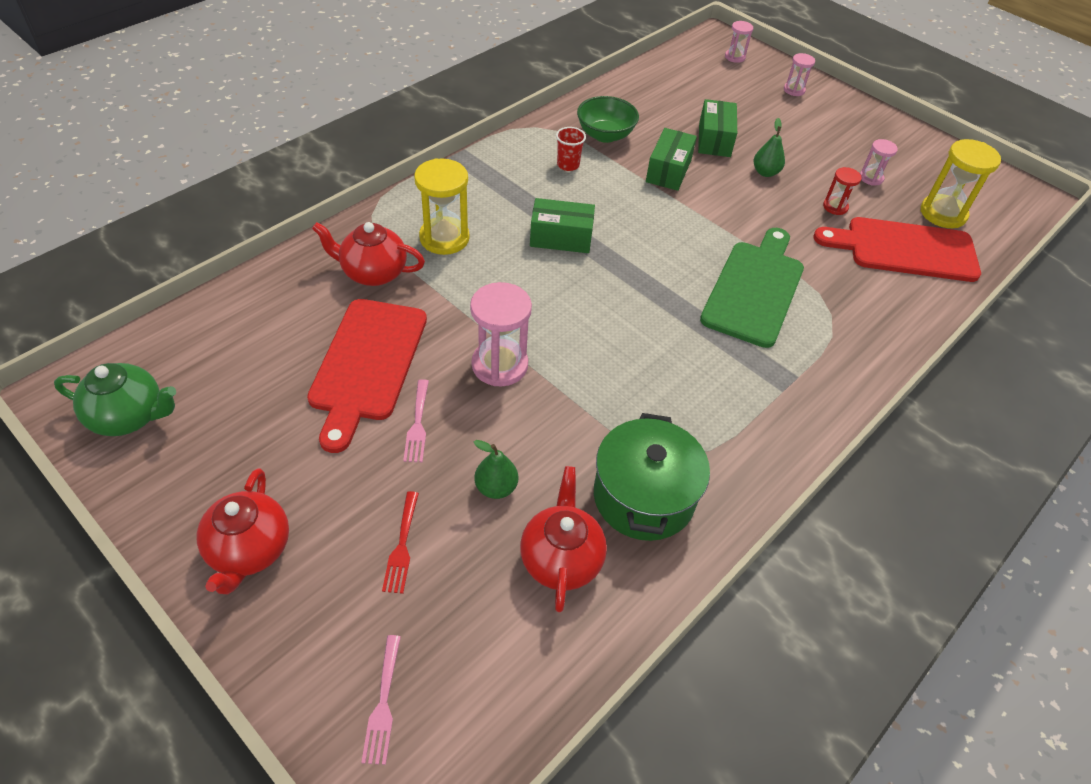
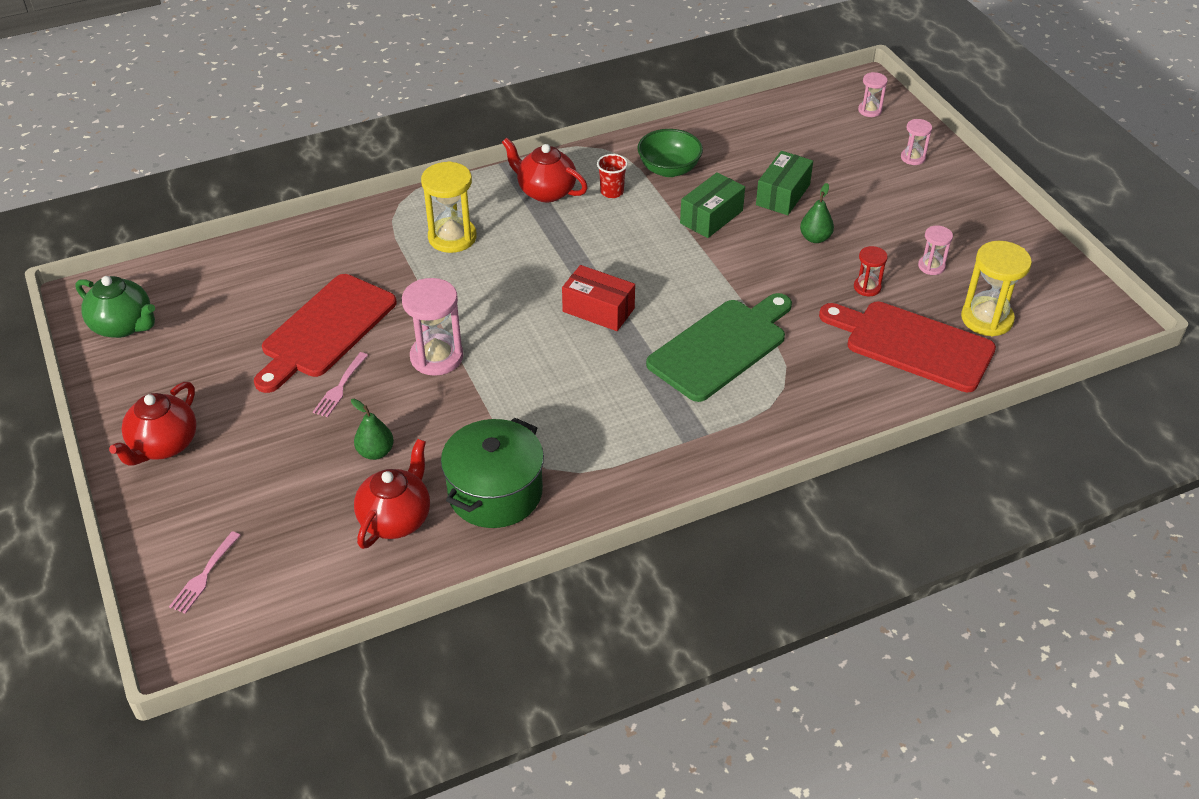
camera: 25 degrees right, 5 degrees down
(373, 273) = (372, 254): red teapot -> red teapot (545, 191)
(402, 546) = (277, 474): red fork -> none
(561, 238) = (561, 259): green box -> none
(625, 279) = (598, 310): none -> red box

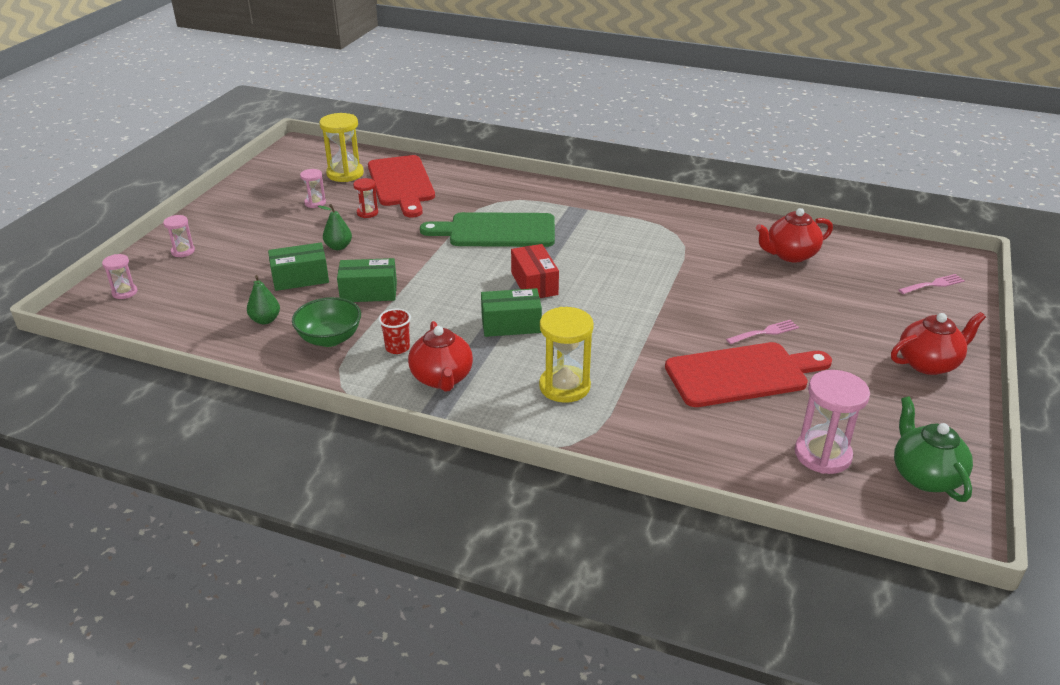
camera: 135 degrees left, 10 degrees down
(375, 452) = (773, 288): green pear -> green pear (265, 320)
(436, 357) = (677, 314): pink hourglass -> pink hourglass (822, 455)
(495, 492) = (719, 238): green pot -> none
(560, 260) = (511, 324): none -> green box

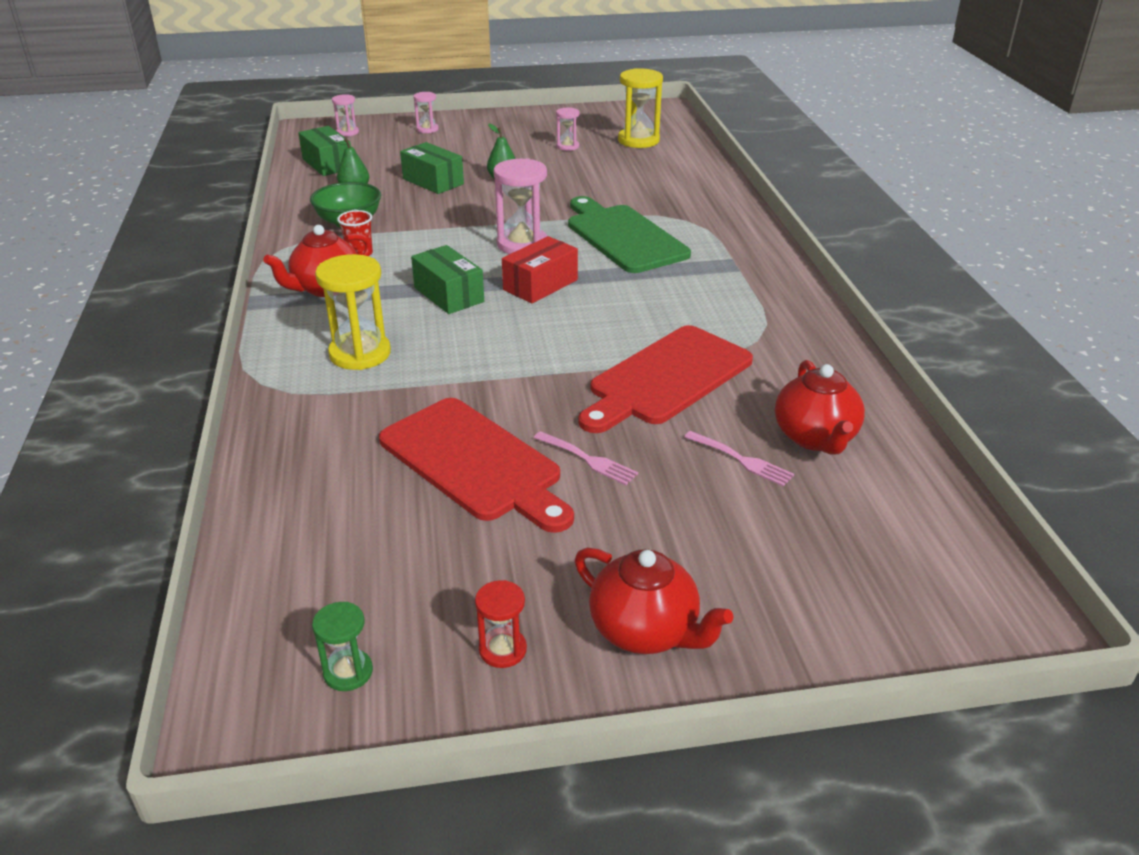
camera: 60 degrees right, 0 degrees up
(367, 213) = (579, 171): red hourglass -> red hourglass (502, 650)
(369, 292) = (439, 214): green box -> green box (328, 164)
(401, 183) = (656, 167): red cutting board -> red cutting board (667, 378)
(790, 255) = (815, 438): red teapot -> red teapot turned 135 degrees counterclockwise
(822, 455) = (343, 565): pink hourglass -> pink hourglass (522, 244)
(924, 476) = (348, 672): green teapot -> green hourglass
(933, 284) = (898, 599): pink fork -> pink fork (742, 460)

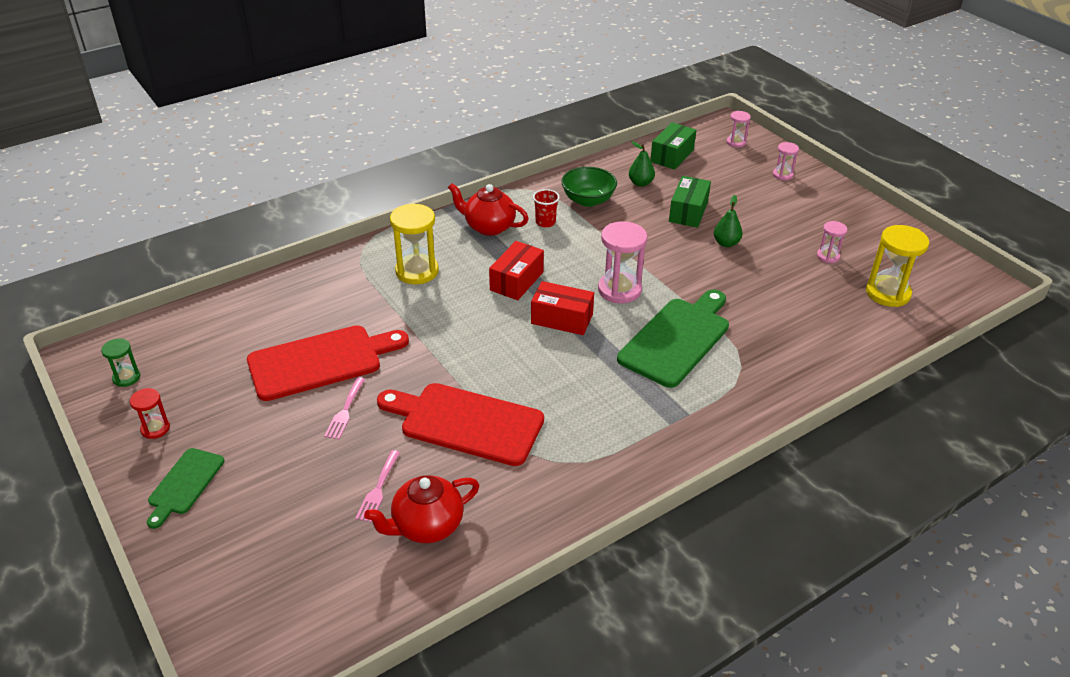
camera: 65 degrees right, 5 degrees up
(449, 295) = (516, 281): green box -> red box
(474, 462) = (320, 361): red cutting board -> red cutting board turned 135 degrees counterclockwise
(645, 631) = (185, 484): red teapot -> green cutting board

